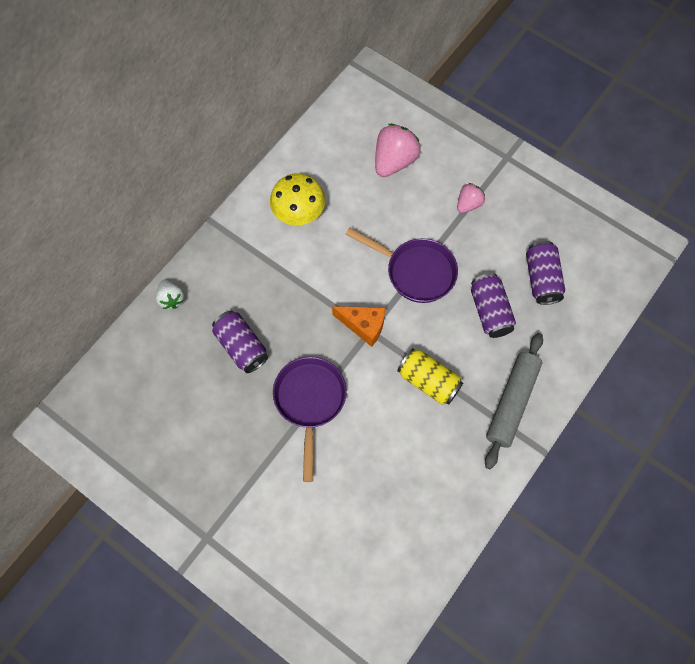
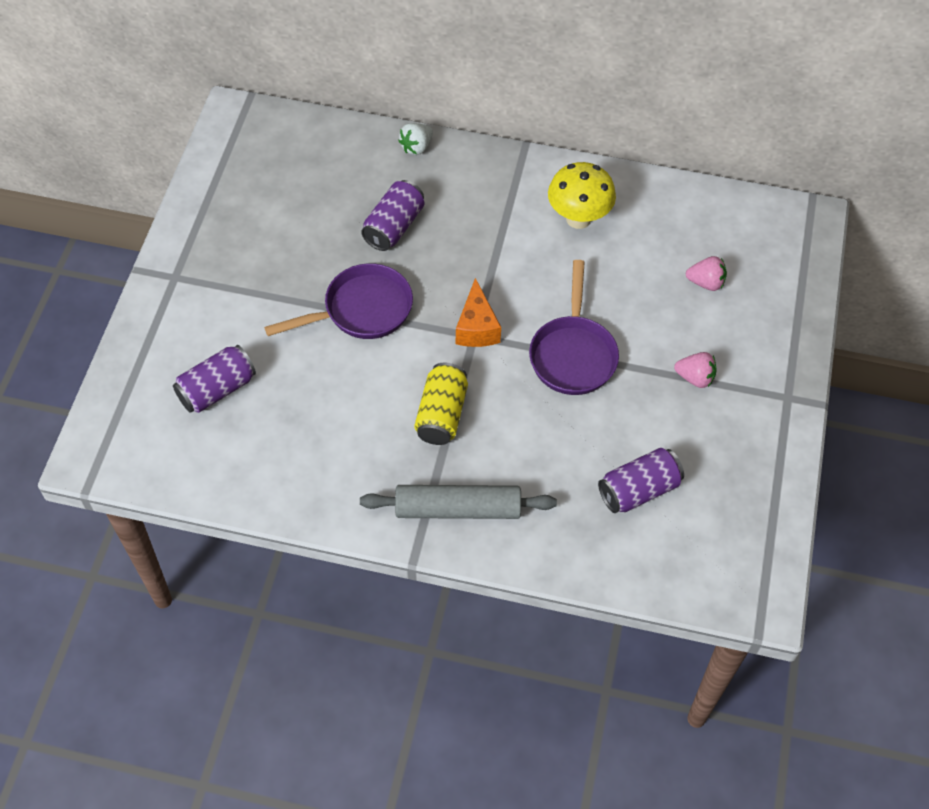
camera: 65 degrees right, 10 degrees down
(394, 161) = (705, 282): pink strawberry -> pink strawberry, size x0.58
(490, 311) = (563, 447): purple can -> purple can (217, 389)

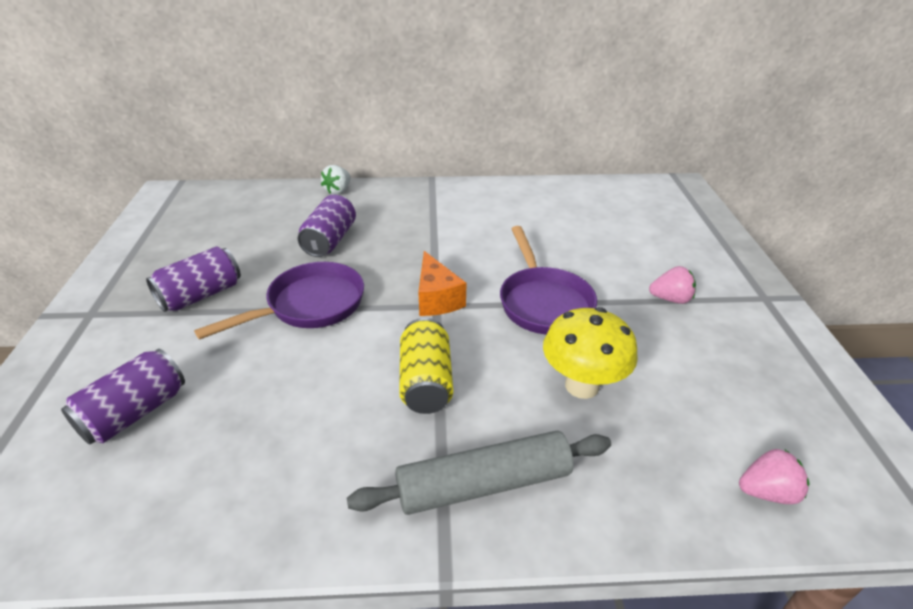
camera: 15 degrees left, 20 degrees down
(578, 218) = (497, 211): yellow mushroom -> yellow mushroom (582, 385)
(639, 490) = (686, 410): purple can -> purple can (201, 295)
(705, 282) = (630, 233): pink strawberry -> pink strawberry (767, 492)

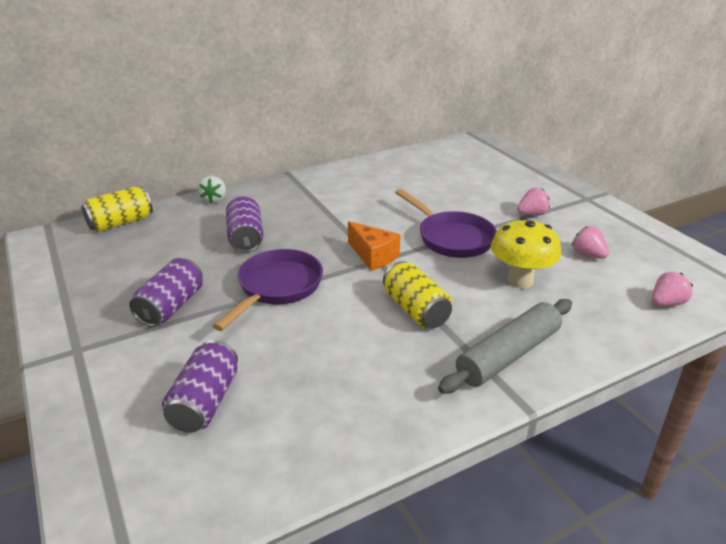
camera: 25 degrees left, 5 degrees down
(239, 194) = (121, 223): none -> yellow can
(703, 379) = (587, 255): none -> pink strawberry

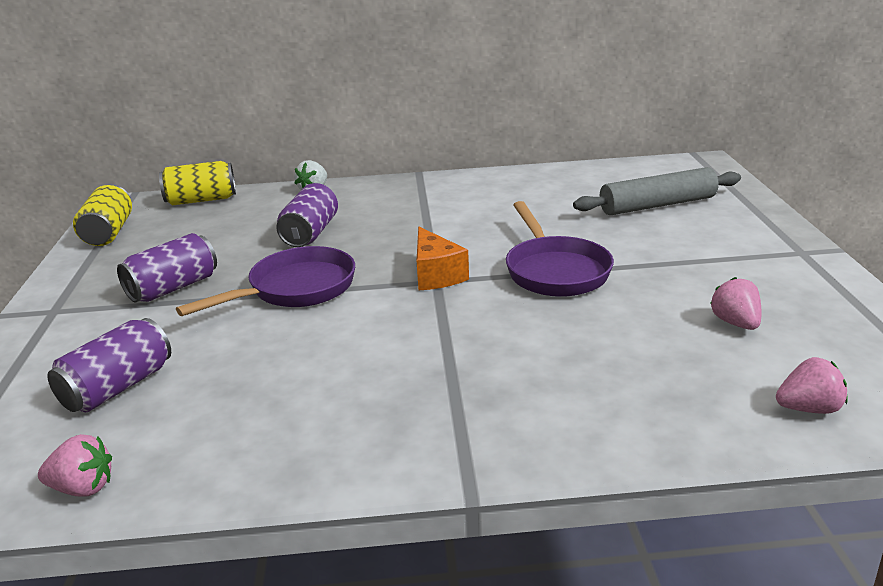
camera: 25 degrees right, 5 degrees down
(415, 310) = (432, 343): yellow can -> yellow can (108, 232)
(508, 355) = (504, 420): grey rolling pin -> grey rolling pin (657, 205)
(520, 281) = (603, 336): yellow mushroom -> none
(532, 214) = (696, 259): pink strawberry -> pink strawberry (83, 488)

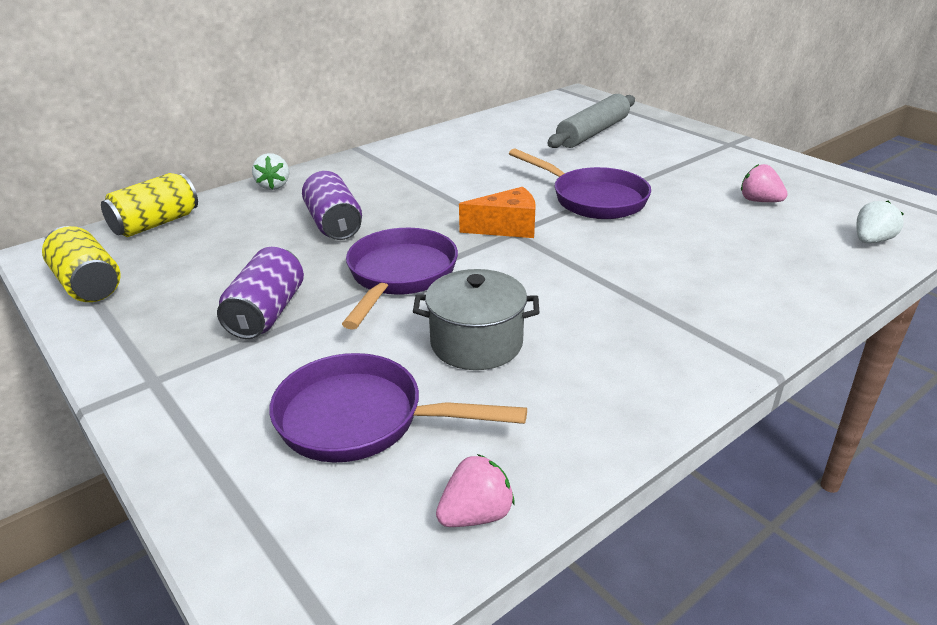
camera: 35 degrees left, 5 degrees up
(118, 387) = (361, 419): purple can -> purple pan
(269, 363) = (476, 343): none -> grey pot
(436, 275) = (507, 228): orange cheese -> orange cheese turned 45 degrees counterclockwise
(808, 408) = (871, 241): pink strawberry -> white strawberry

